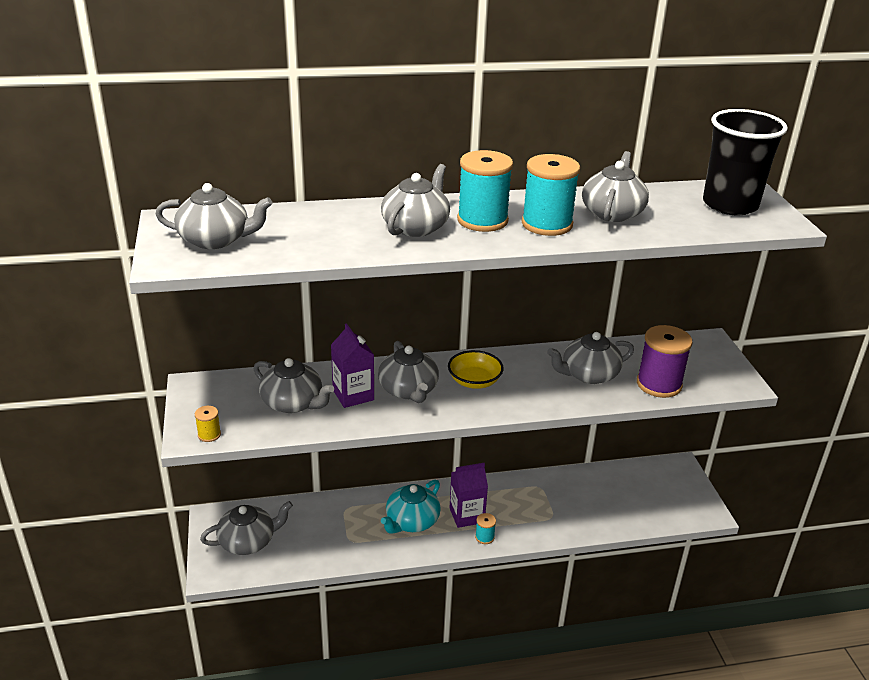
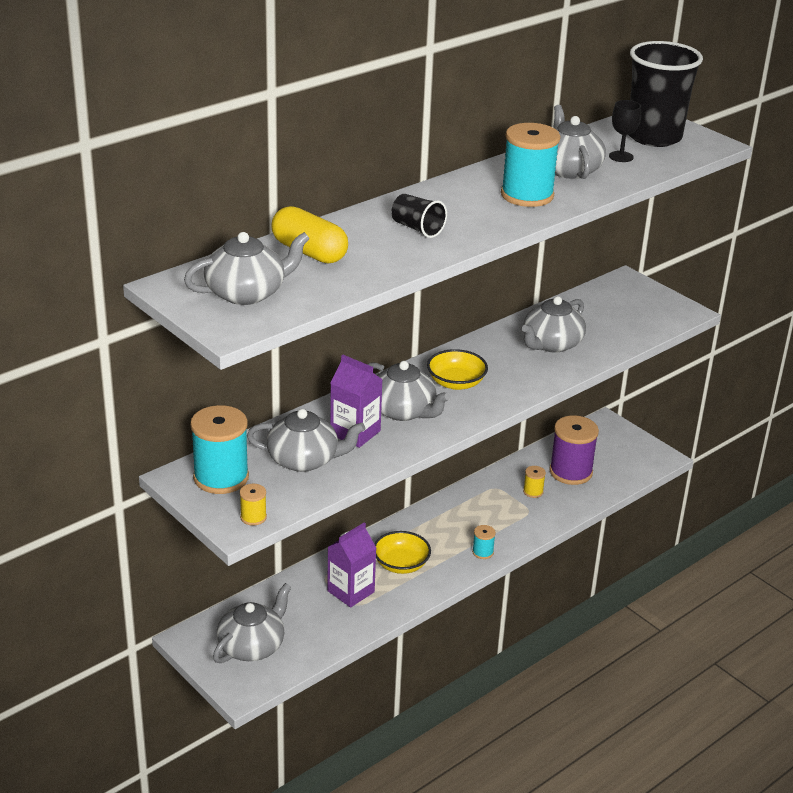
camera: 30 degrees left, 0 degrees up
(305, 222) = (309, 252): none -> yellow capsule
(411, 521) = (401, 564): turquoise teapot -> yellow bowl
(416, 227) = (417, 228): grey teapot -> black cup
(466, 515) = (449, 539): purple carton -> purple carton (351, 591)
(482, 220) = (468, 206): turquoise spool -> turquoise spool (221, 477)
(568, 502) = (533, 492): none -> yellow spool
(659, 384) = (618, 334): purple spool -> purple spool (570, 472)
(676, 214) = (621, 157): none -> black goblet

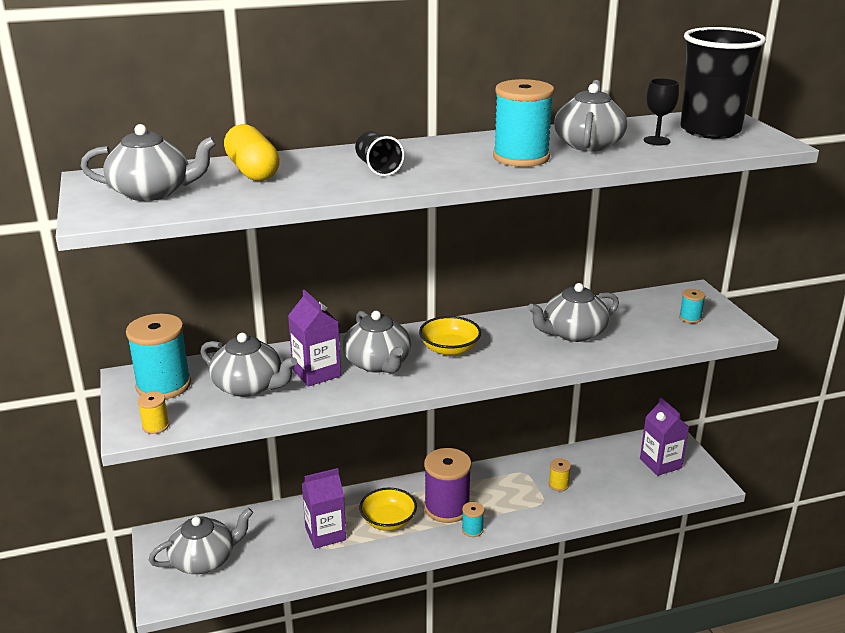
camera: 25 degrees right, 5 degrees down
(570, 472) = (608, 475): purple spool -> purple spool (447, 508)
(609, 450) = (660, 463): none -> purple carton
(639, 308) = (690, 318): none -> turquoise spool

